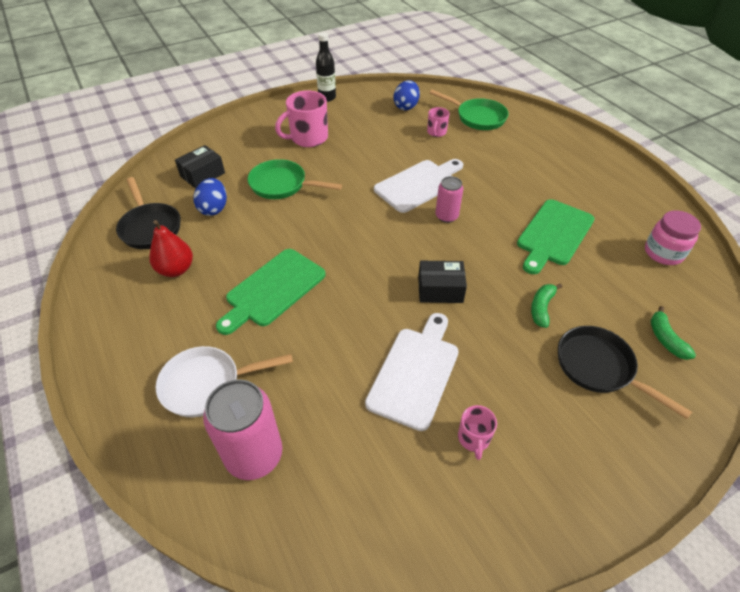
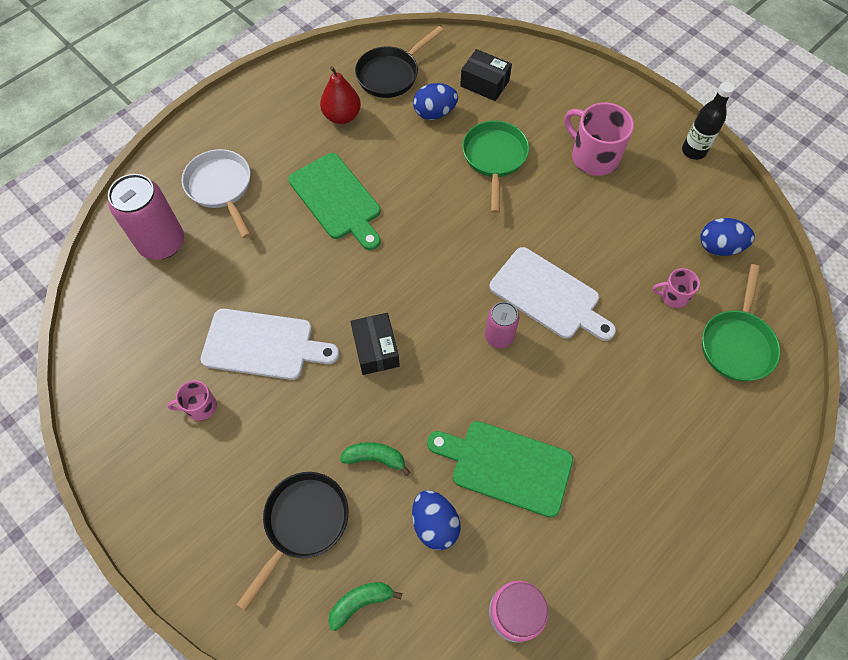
camera: 75 degrees right, 15 degrees up
(272, 289) = (337, 200): green cutting board -> green cutting board turned 150 degrees counterclockwise
(599, 282) = (435, 524): none -> blue egg

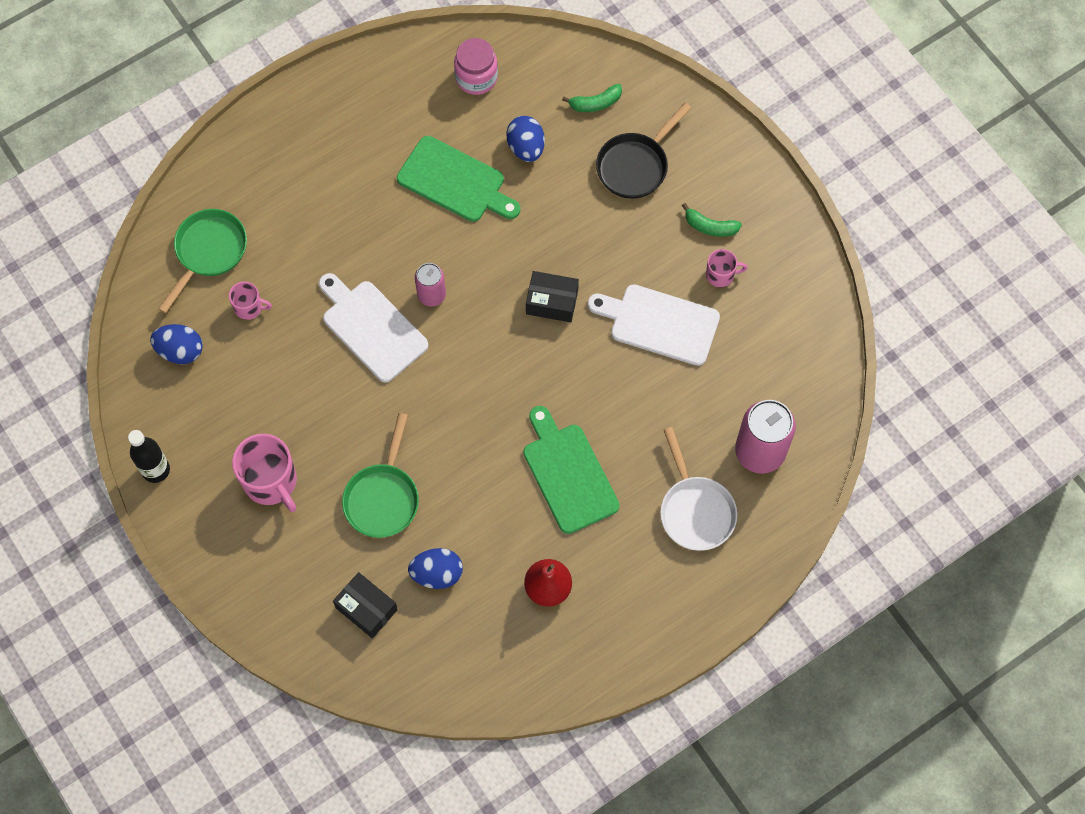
camera: 170 degrees left, 5 degrees up
(375, 458) = (567, 206): green banana -> green banana (710, 226)
(376, 349) = (552, 302): black box -> black box turned 75 degrees counterclockwise
(391, 74) = (479, 643): black pan -> none

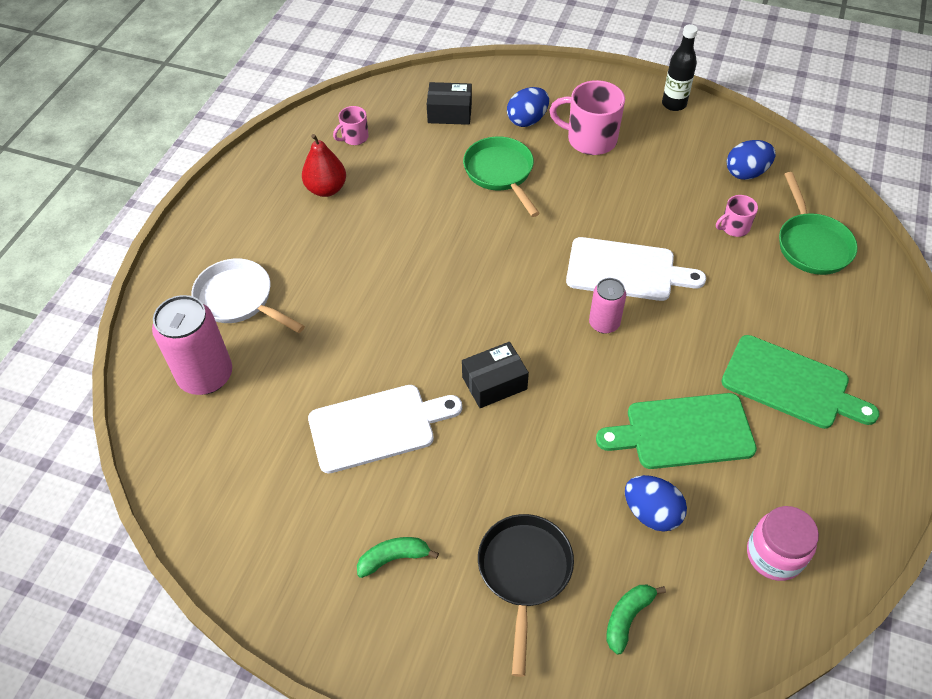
camera: 145 degrees right, 15 degrees down
(437, 574) = (418, 154): blue egg -> blue egg (527, 120)
(568, 473) = (369, 265): green cutting board -> green cutting board (791, 384)
(721, 275) = (347, 513): pink mug -> pink mug (354, 137)

